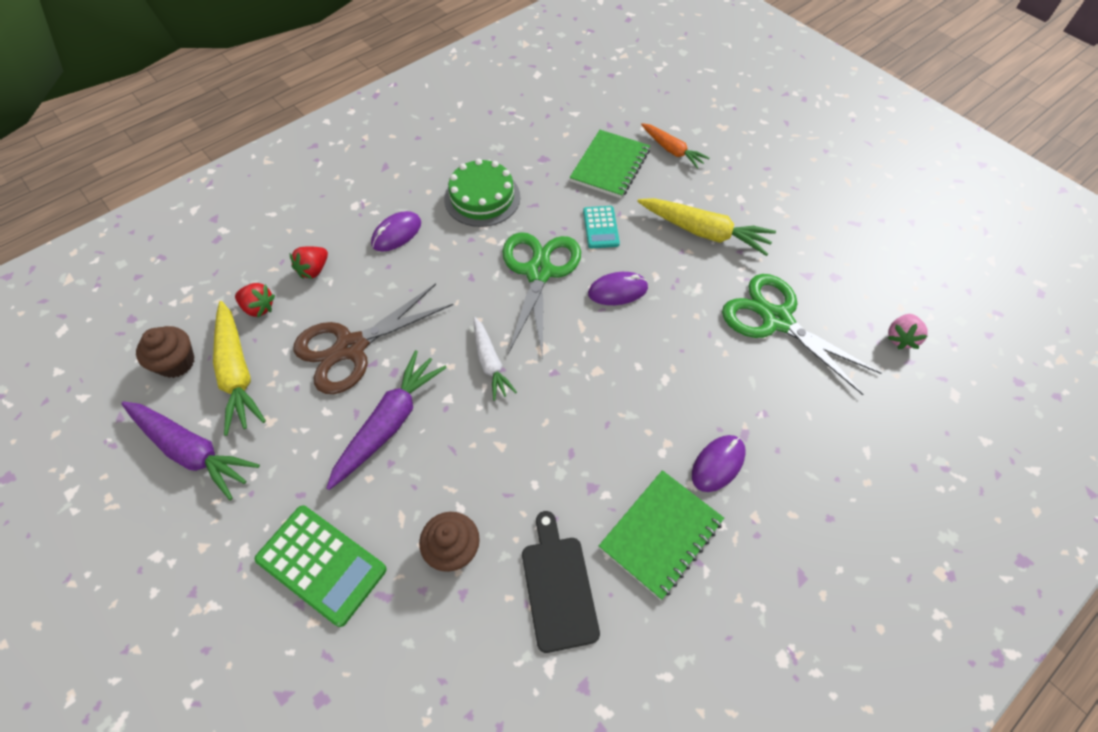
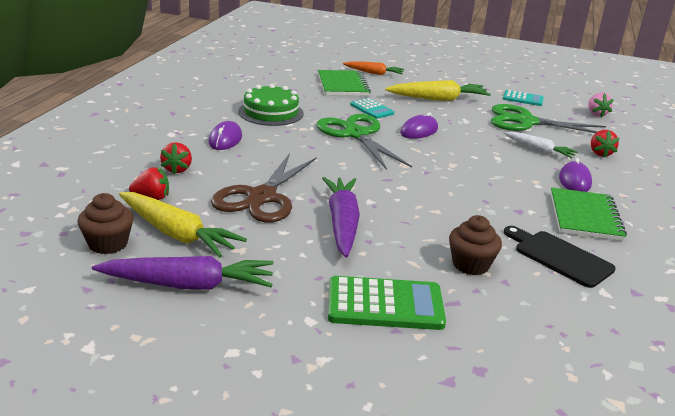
camera: 35 degrees left, 30 degrees down
(490, 362) = (377, 178): white carrot -> white carrot (538, 150)
(813, 424) = (600, 153): none -> red strawberry
(824, 268) = (523, 99): none -> turquoise calculator

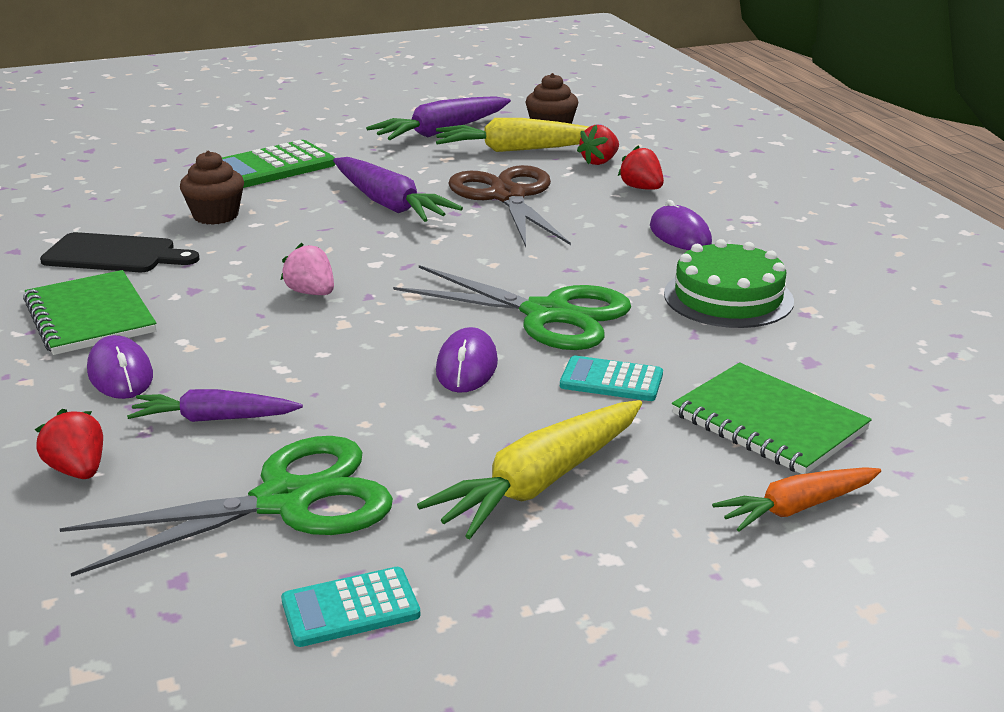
camera: 145 degrees right, 0 degrees up
(538, 150) = (214, 419): white carrot -> purple carrot
(596, 114) = (106, 645): pink strawberry -> pink strawberry (311, 293)

